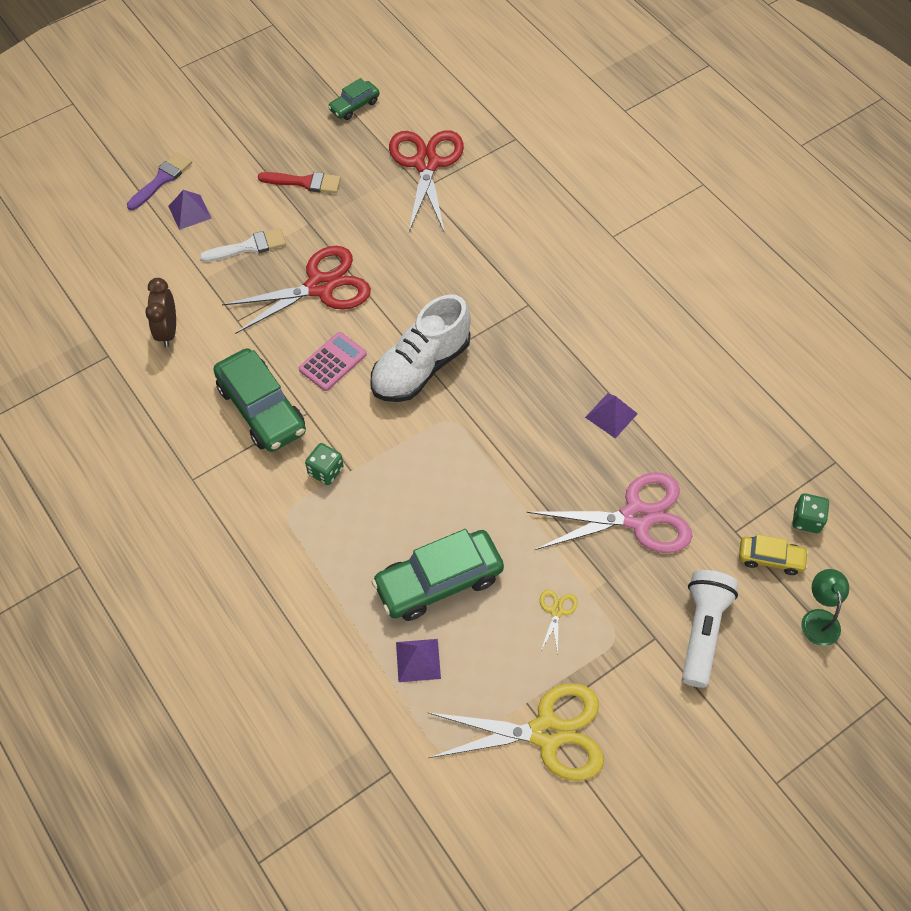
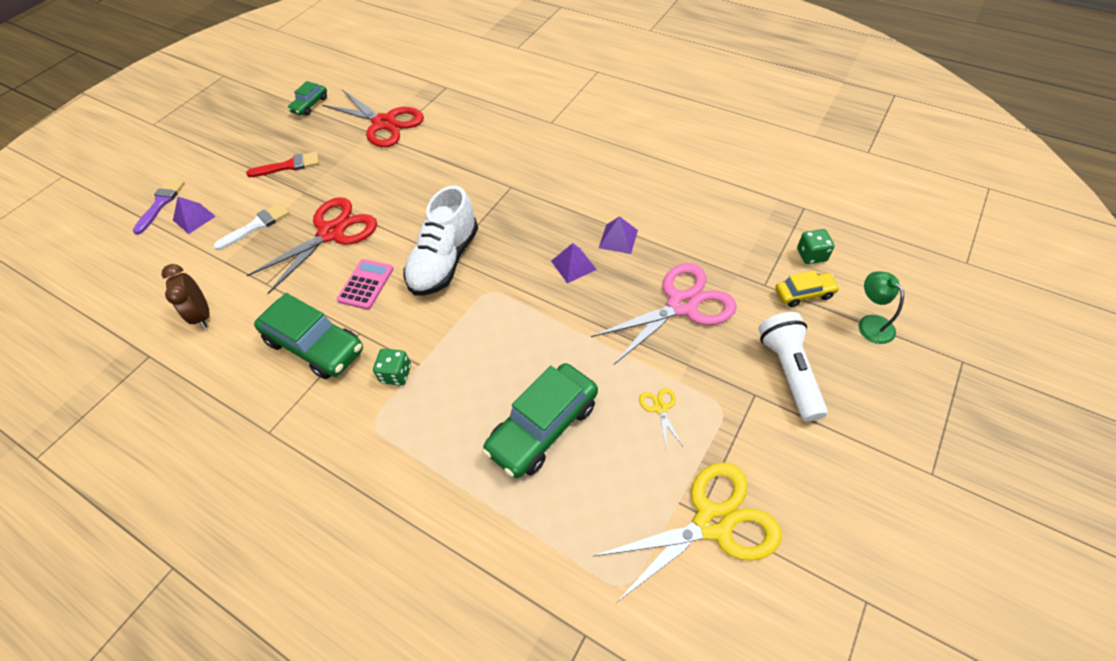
camera: 20 degrees left, 5 degrees down
(418, 660) = (559, 508): purple pyramid -> purple pyramid (573, 265)
(426, 164) = (384, 123): red scissors -> red scissors turned 150 degrees clockwise

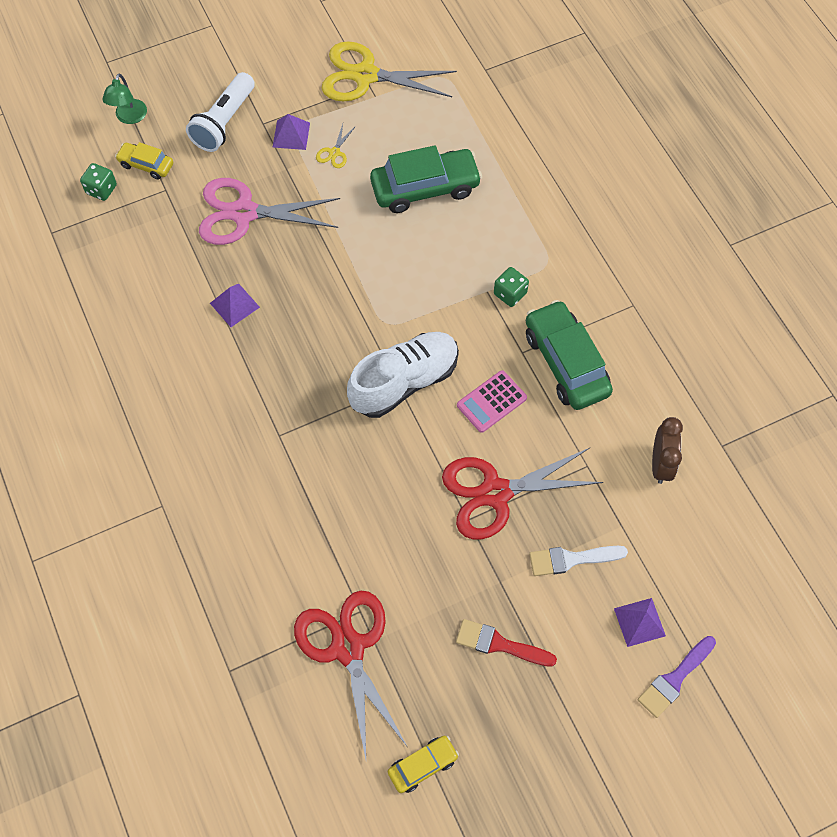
camera: 150 degrees left, 10 degrees up
(310, 105) = (422, 765): green car -> yellow car
(573, 265) = (295, 303): purple pyramid -> purple pyramid (291, 135)

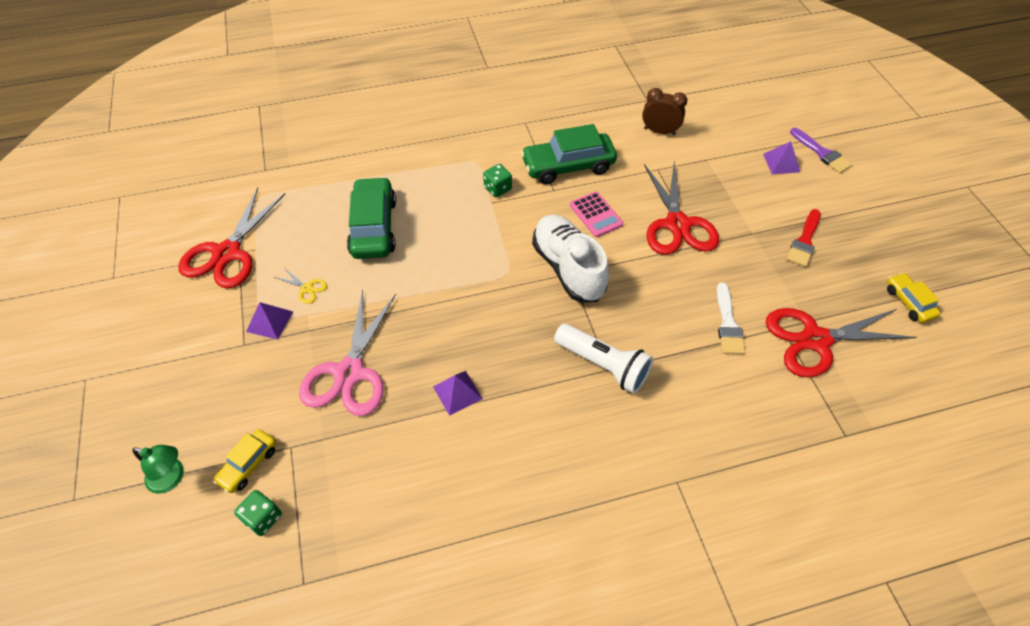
camera: 80 degrees left, 10 degrees down
(224, 122) = (226, 380): white flashlight -> white flashlight (603, 365)
(365, 75) = (227, 253): yellow scissors -> red scissors
(571, 559) = (734, 190): white brush -> white brush (728, 323)

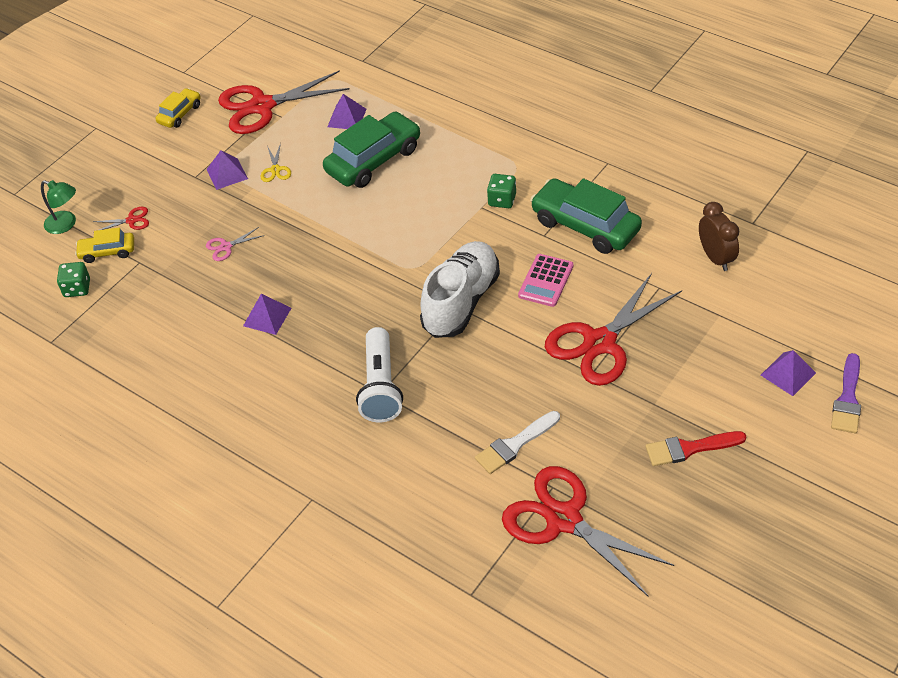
camera: 55 degrees right, 5 degrees down
(172, 478) = (66, 224): green lamp -> green lamp turned 45 degrees counterclockwise
(234, 422) = (131, 220): none -> red scissors
(310, 214) = (346, 117): none -> purple pyramid
(349, 372) = (226, 247): pink scissors -> pink scissors, size x0.41
(908, 302) = (696, 573): yellow car -> yellow car (180, 114)

